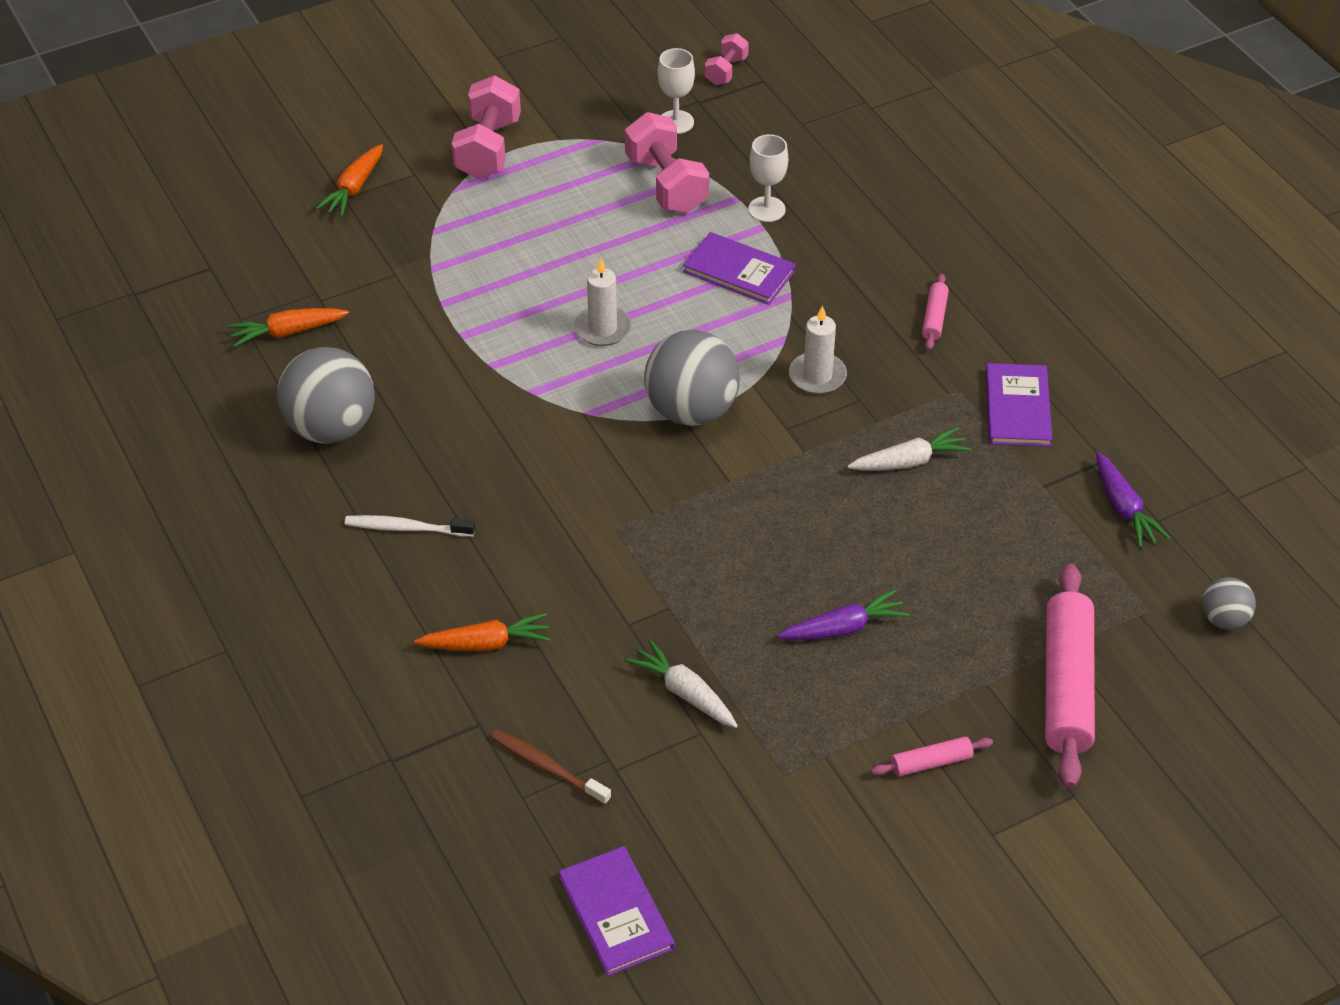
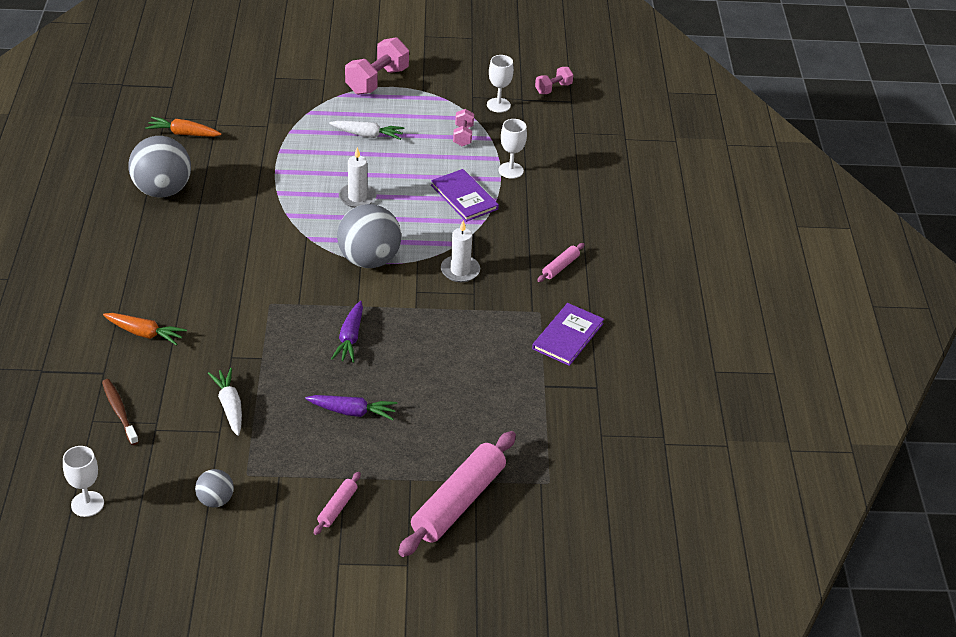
camera: 25 degrees right, 5 degrees down
(354, 188) = (284, 75): orange carrot -> none
(406, 528) = (156, 257): white toothbrush -> none
(616, 913) = (87, 504): purple book -> white goblet
(666, 184) = (463, 136): pink dumbbell -> pink dumbbell, size x0.55
(909, 461) = (474, 338): white carrot -> white carrot (367, 135)
(931, 763) = (337, 507): pink rolling pin -> pink rolling pin turned 75 degrees counterclockwise
(1123, 508) = (584, 419): purple carrot -> purple carrot (350, 338)
(1224, 619) = (593, 509): grey ball -> grey ball (215, 500)

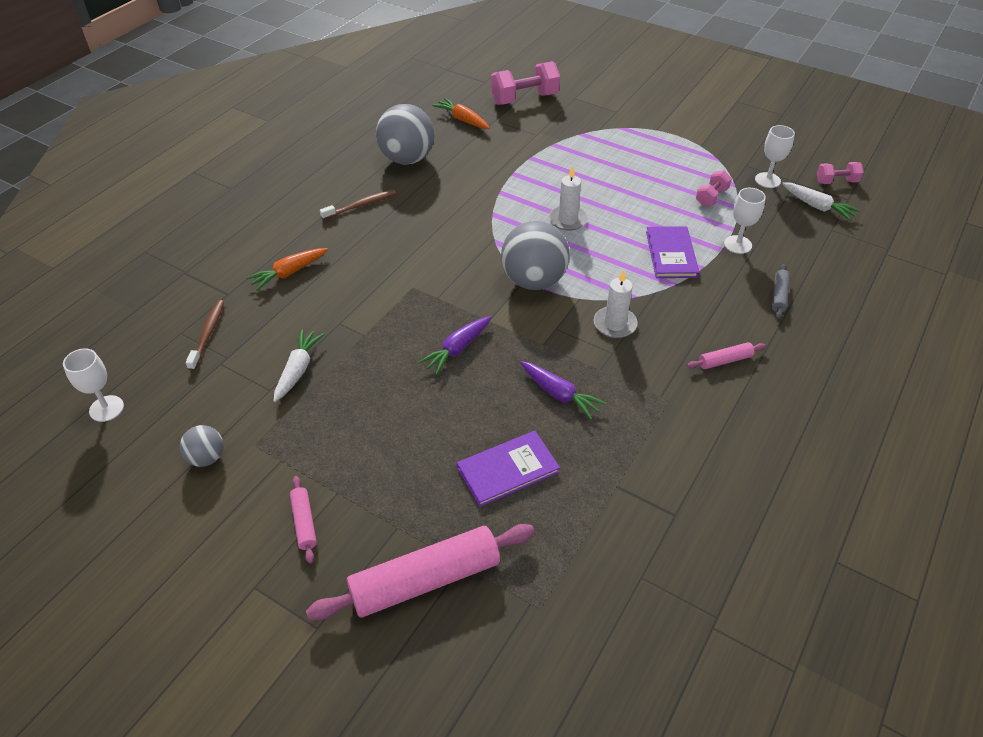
camera: 35 degrees right, 5 degrees up
(145, 333) = (289, 273): orange carrot -> orange carrot turned 90 degrees clockwise
(157, 249) = (361, 205): none -> brown toothbrush
(337, 507) = (304, 522): pink rolling pin -> pink rolling pin turned 75 degrees counterclockwise
(352, 412) = (400, 425): purple carrot -> purple carrot (559, 394)
(367, 135) = (619, 169): white carrot -> white carrot (817, 207)
(377, 81) = (663, 126): pink dumbbell -> pink dumbbell (524, 99)
(568, 201) = (779, 295): none -> grey rolling pin
(568, 336) = (681, 440): purple book -> purple book (508, 470)

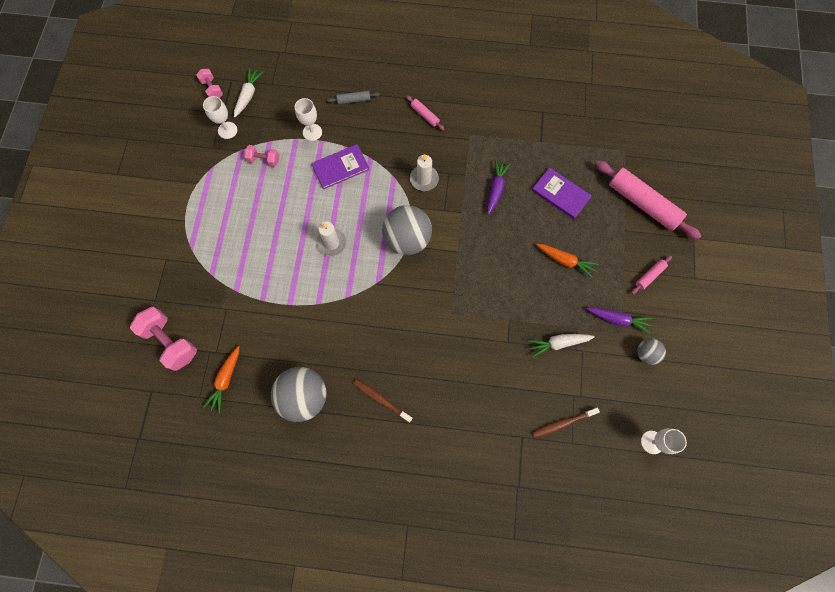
camera: 115 degrees left, 25 degrees up
(289, 273) = (480, 407): orange carrot -> orange carrot (565, 261)
(457, 349) = (491, 258): purple carrot -> purple carrot (618, 320)

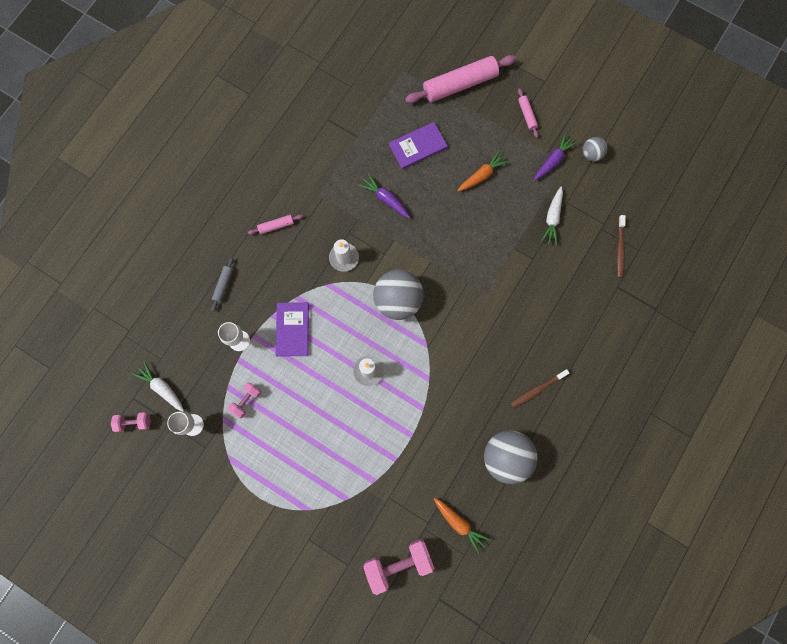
camera: 65 degrees left, 5 degrees up
(652, 442) = (663, 188): white goblet -> none

